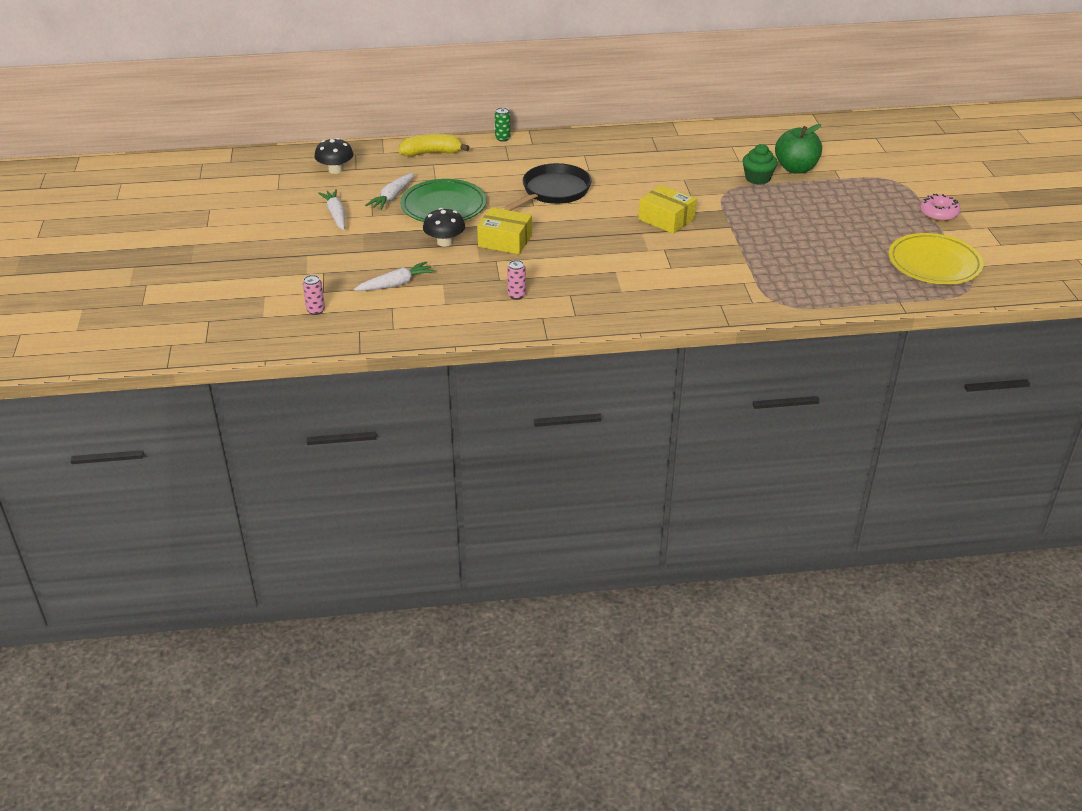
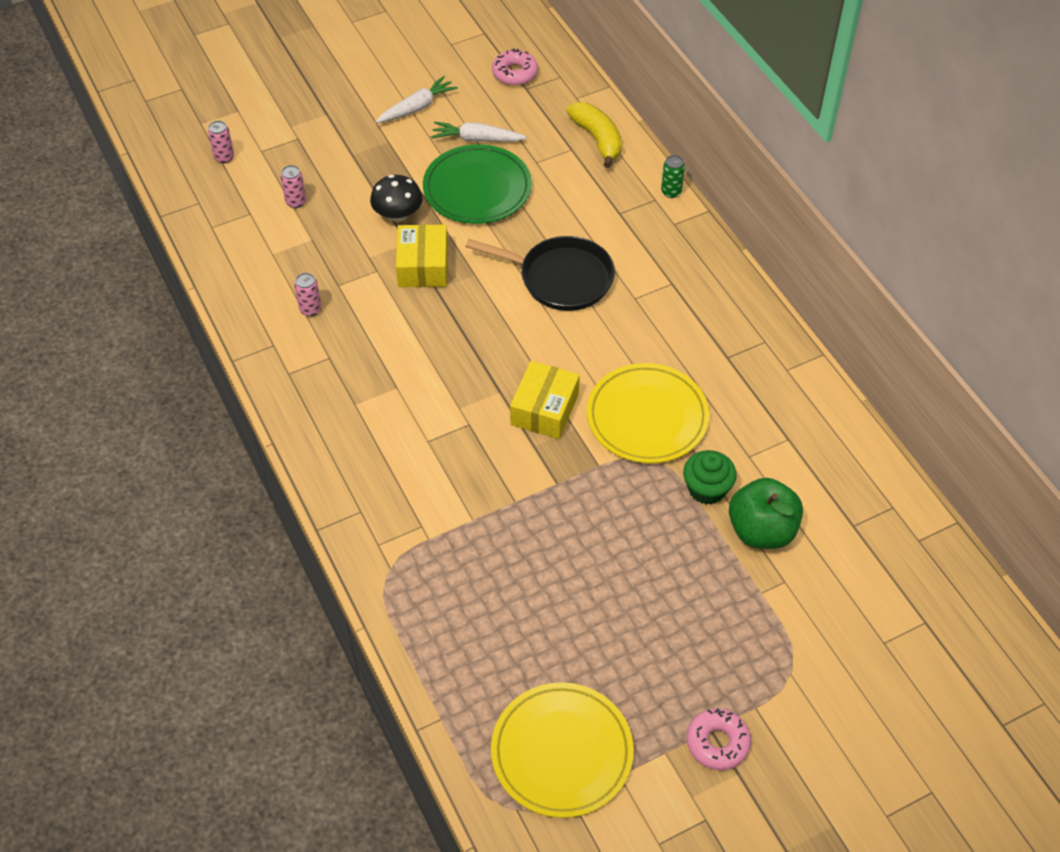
camera: 70 degrees right, 15 degrees up
(335, 170) = (515, 73): black mushroom -> pink donut
(396, 284) = (296, 202): white carrot -> pink can
(692, 186) = (647, 417): none -> yellow plate

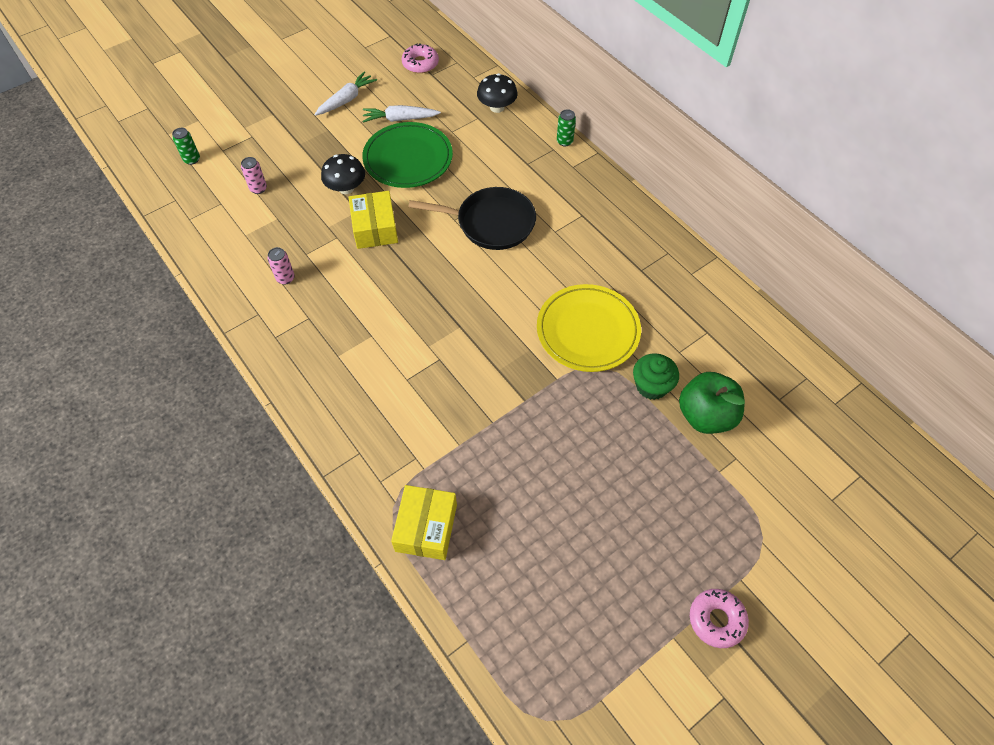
camera: 10 degrees left, 5 degrees up
(224, 157) = (192, 159): pink can -> green can
(544, 409) = (501, 336): yellow box -> yellow box (426, 527)
(562, 752) = (582, 654): yellow plate -> none
(597, 139) = (497, 107): yellow banana -> black mushroom

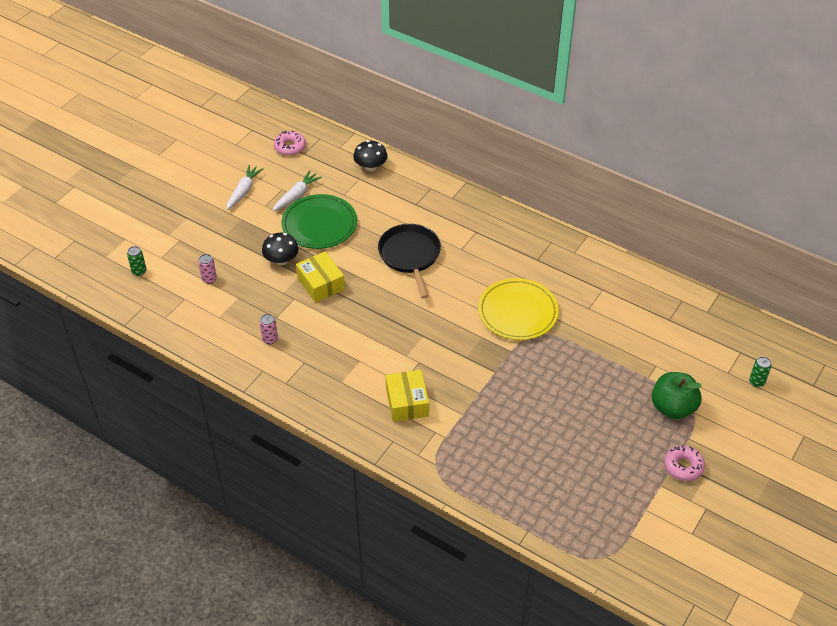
camera: 20 degrees left, 10 degrees down
(400, 119) = (296, 195): white carrot -> white carrot turned 150 degrees clockwise
(426, 527) = (466, 473): yellow box -> yellow box (407, 402)
(491, 223) = (410, 256): black pan -> black pan turned 90 degrees counterclockwise
(564, 141) = (437, 180): green can -> green can (756, 382)
(651, 386) = (579, 336): green cupcake -> none
(705, 415) = (624, 345): green apple -> green apple (672, 407)

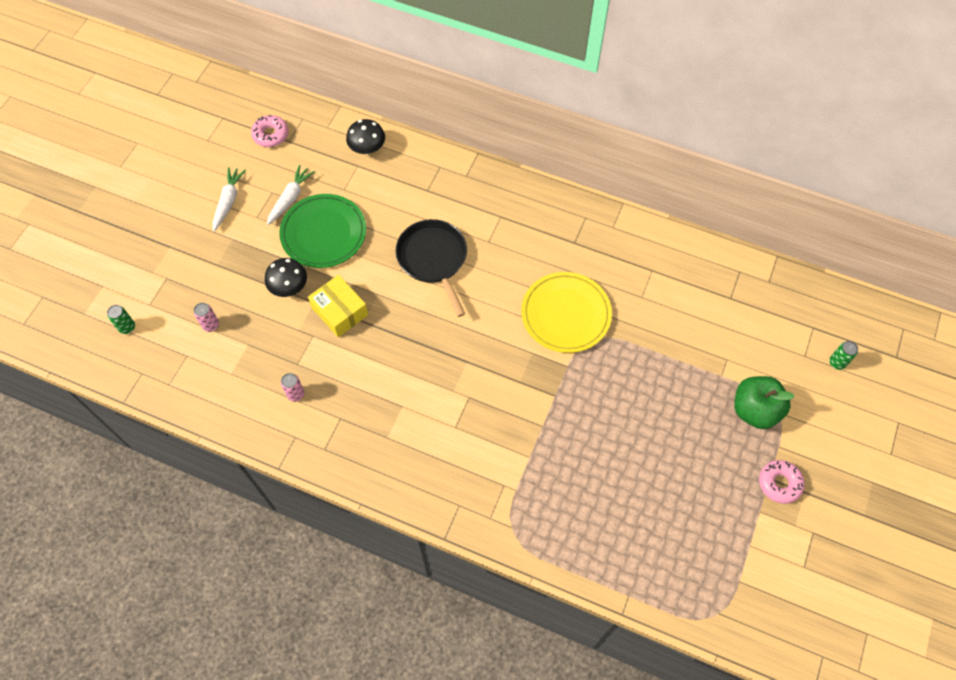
camera: 10 degrees left, 15 degrees up
(407, 402) = (465, 452): yellow box -> none

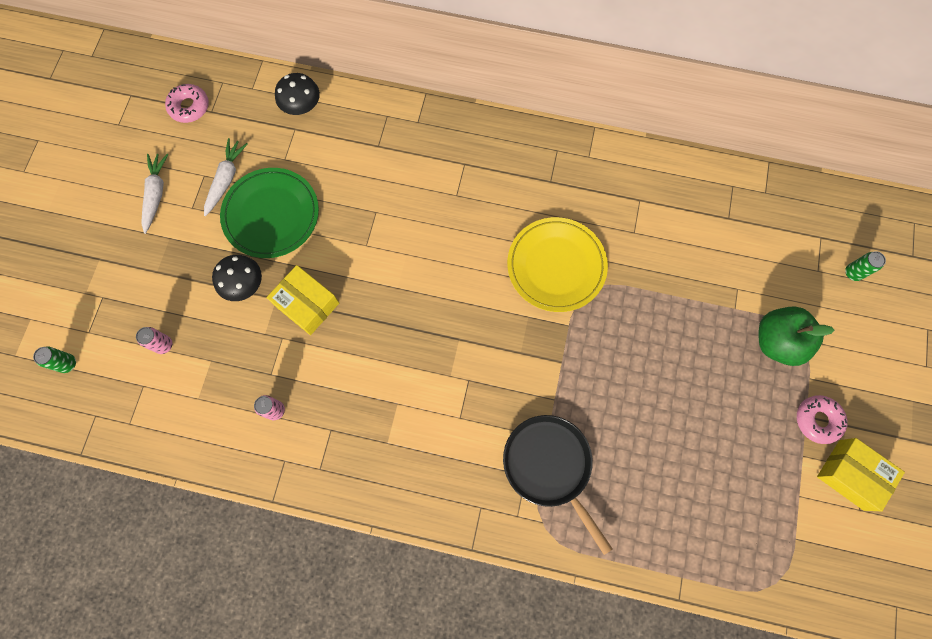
camera: 10 degrees left, 10 degrees up
(433, 259) = (399, 225): black pan -> black pan (549, 466)
(801, 535) = (851, 474): none -> yellow box

